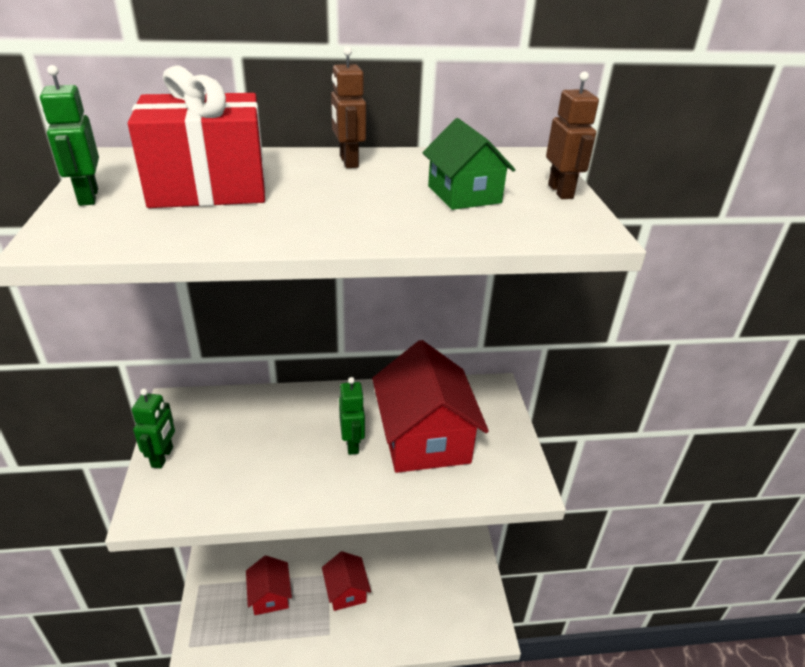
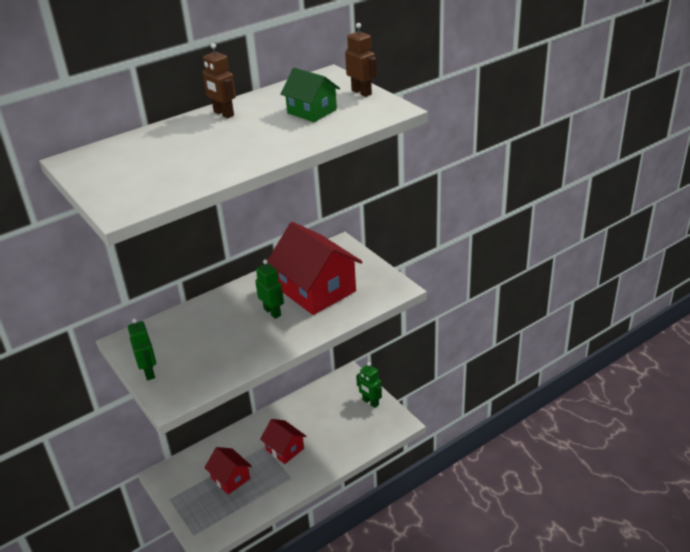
camera: 25 degrees left, 0 degrees up
(88, 197) = (97, 186): green robot -> green robot (370, 402)
(209, 188) = (162, 157): red gift -> none

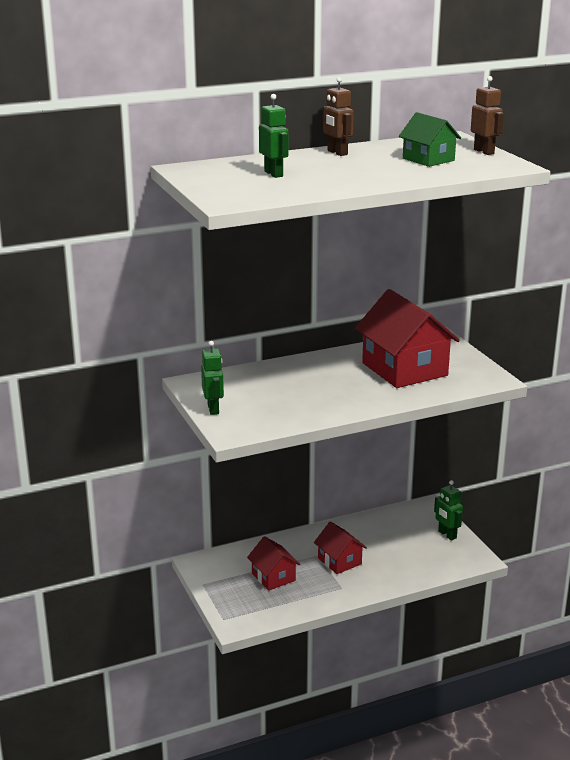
camera: 10 degrees right, 10 degrees down
(272, 312) = (352, 380): green robot -> green robot (274, 174)

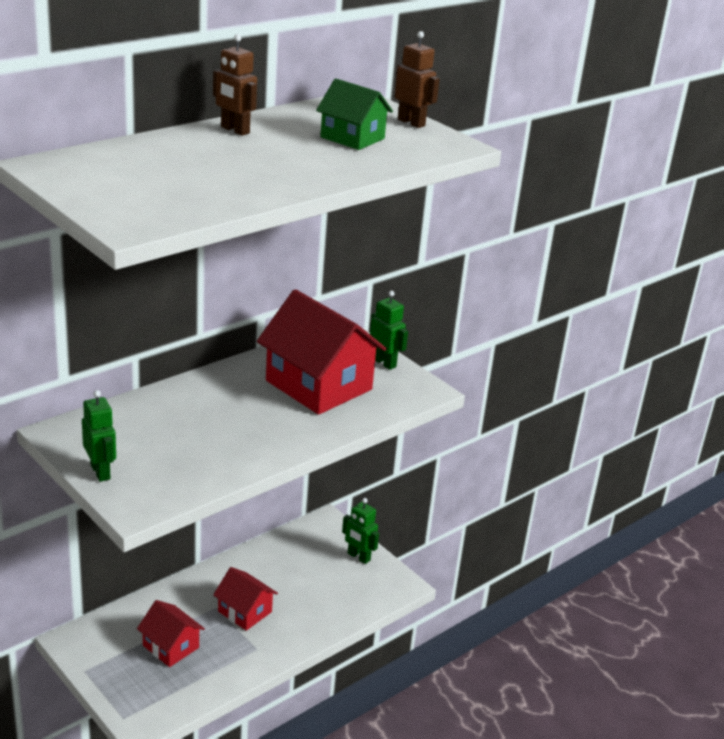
camera: 20 degrees left, 5 degrees up
(274, 174) = (170, 170): green robot -> green robot (384, 363)

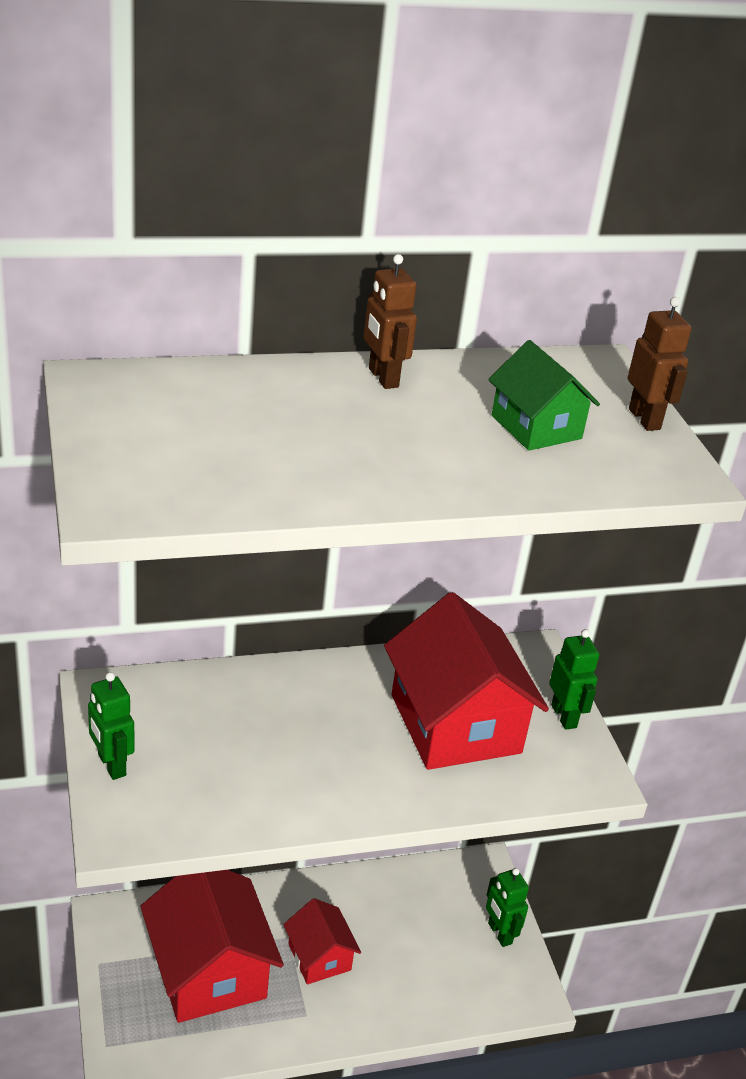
camera: 25 degrees right, 5 degrees up
(100, 472) = (111, 765): green robot -> green robot turned 150 degrees clockwise
(171, 646) = (209, 971): red house -> red house, size x1.85

